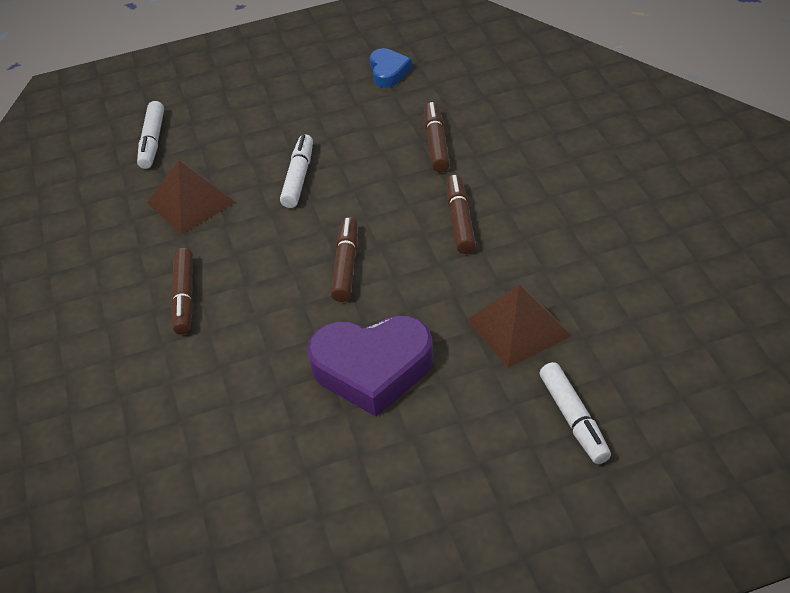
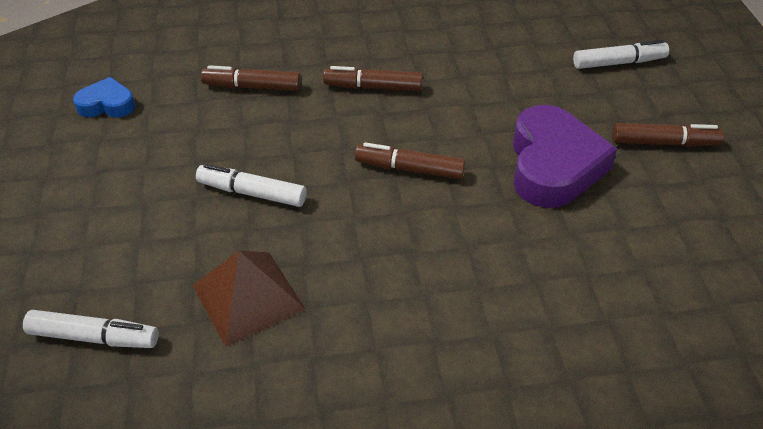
camera: 85 degrees left, 0 degrees up
(184, 297) = (420, 309): brown marker -> brown marker (664, 143)
(518, 327) = (518, 74): brown pyramid -> none

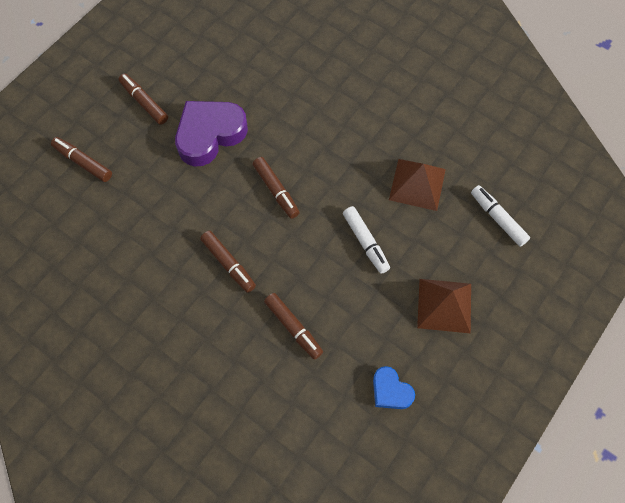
camera: 135 degrees left, 20 degrees up
(101, 199) = (444, 305): none -> brown pyramid
(618, 63) = (83, 162): white marker -> brown marker

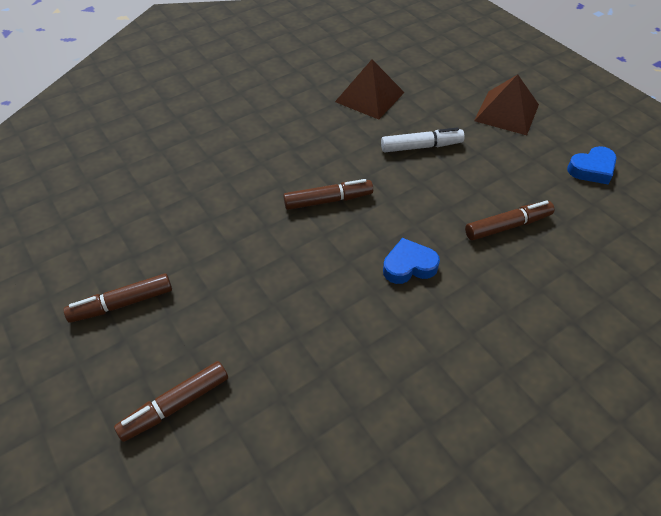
camera: 70 degrees left, 15 degrees down
(210, 135) = (218, 243): purple heart -> none
(228, 264) = (409, 266): brown marker -> blue heart
(498, 218) = (427, 60): white marker -> none

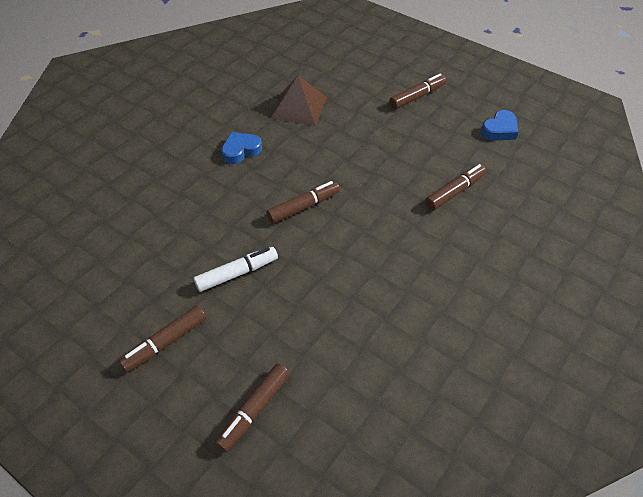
camera: 20 degrees left, 0 degrees up
(409, 266) = (392, 244): blue heart -> blue heart (241, 150)
(421, 146) = (361, 142): white marker -> white marker (237, 273)
(506, 112) = (417, 96): brown pyramid -> brown marker

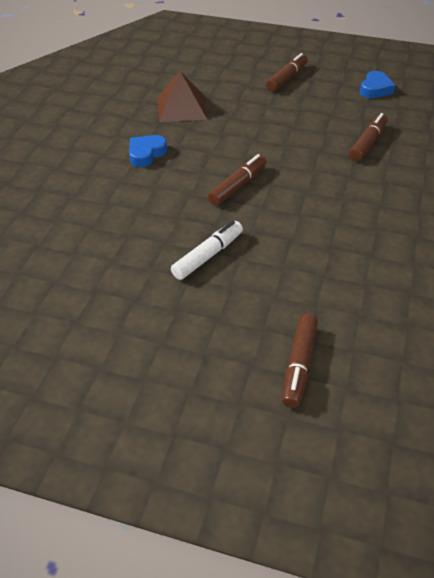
camera: 20 degrees left, 5 degrees down
(165, 343) = (172, 334): brown marker -> none

